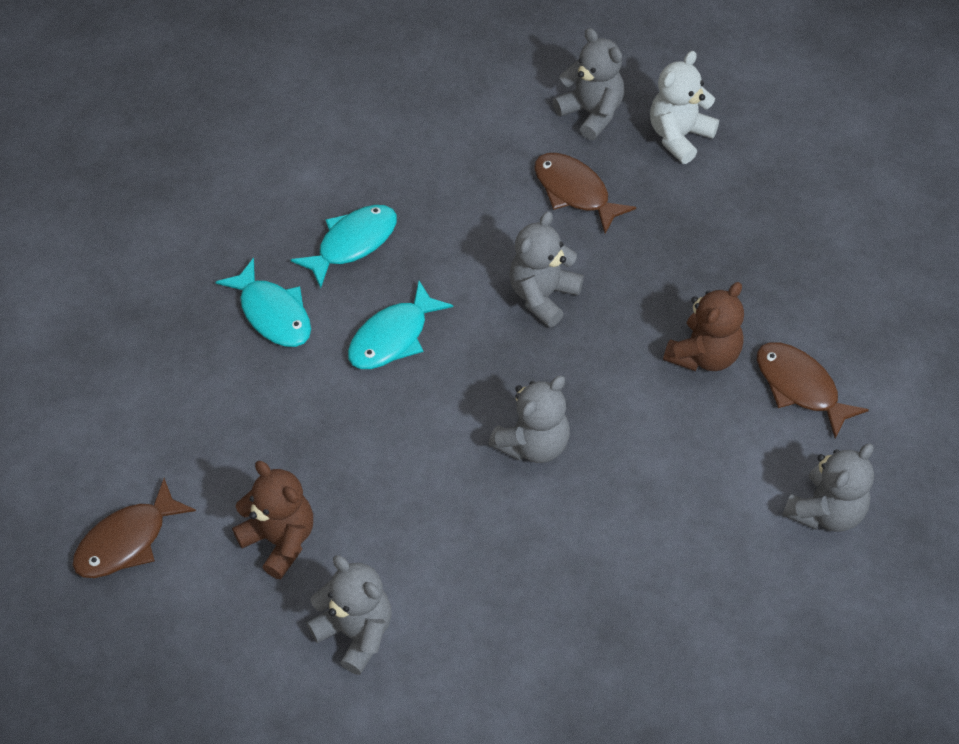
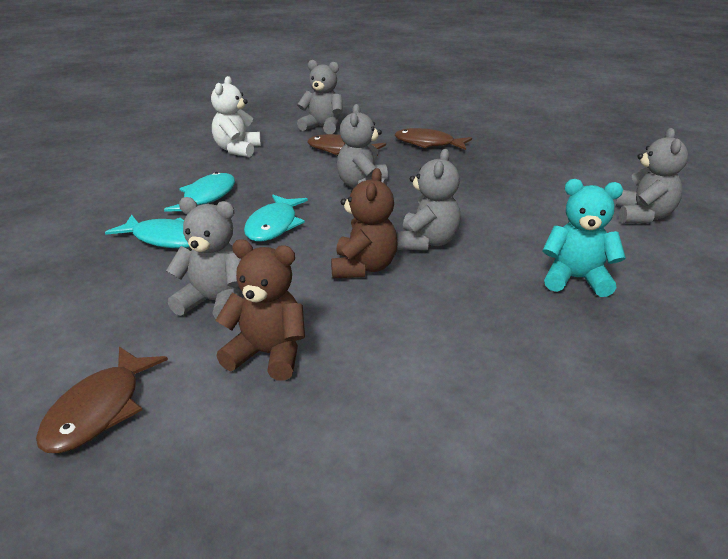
camera: 30 degrees left, 25 degrees down
(356, 632) = (395, 390): grey teddy bear -> grey teddy bear (214, 302)
(636, 578) = (576, 279): none -> turquoise teddy bear
(679, 136) = (381, 124): white teddy bear -> white teddy bear (237, 150)
(704, 355) = (489, 182): brown teddy bear -> brown teddy bear (363, 268)
(800, 387) = (558, 179): brown fish -> brown fish (428, 144)

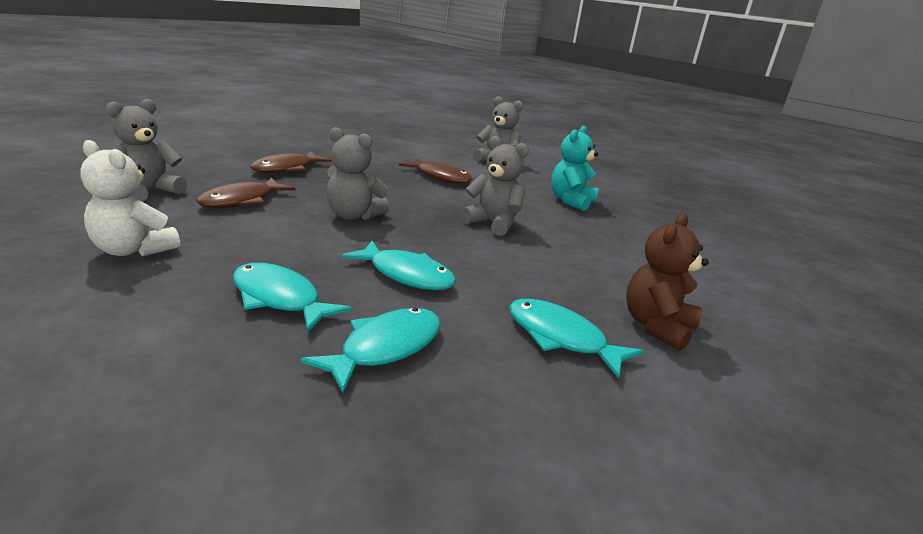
camera: 75 degrees left, 5 degrees down
(99, 410) = (754, 437): brown fish -> brown fish (440, 177)
(214, 302) = (560, 338): grey teddy bear -> turquoise fish
(363, 268) = (523, 256): brown teddy bear -> none

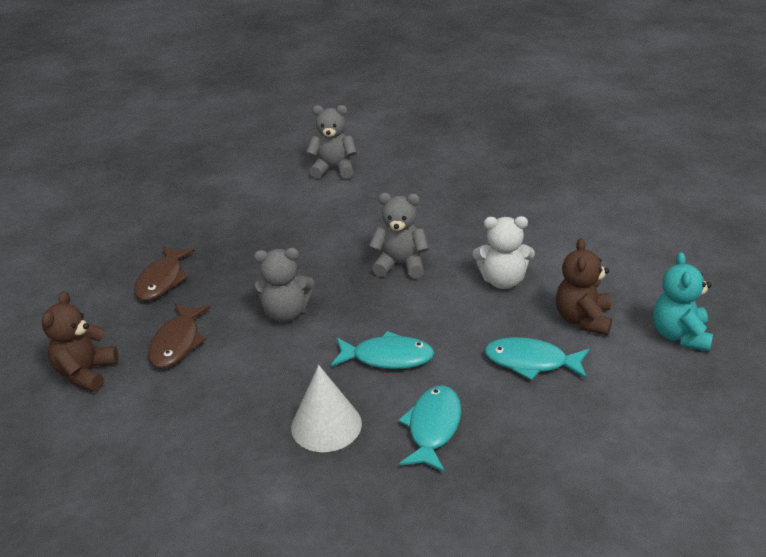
camera: 20 degrees left, 10 degrees up
(133, 250) = (169, 439): white teddy bear -> white teddy bear (503, 280)
(148, 191) = (86, 373): grey teddy bear -> brown teddy bear
(279, 298) = (326, 425): turquoise fish -> white cone
(440, 177) = (306, 221): brown fish -> none
(571, 201) = (439, 200): turquoise teddy bear -> turquoise teddy bear (680, 335)

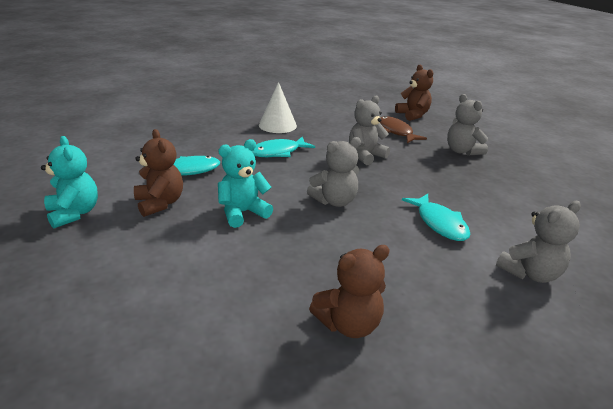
camera: 140 degrees right, 5 degrees down
(162, 280) = (462, 151): brown fish -> grey teddy bear
(433, 427) = (224, 135): turquoise fish -> turquoise fish (439, 223)
(493, 182) = (348, 324): none -> brown teddy bear
(503, 280) = (243, 213): white teddy bear -> turquoise teddy bear

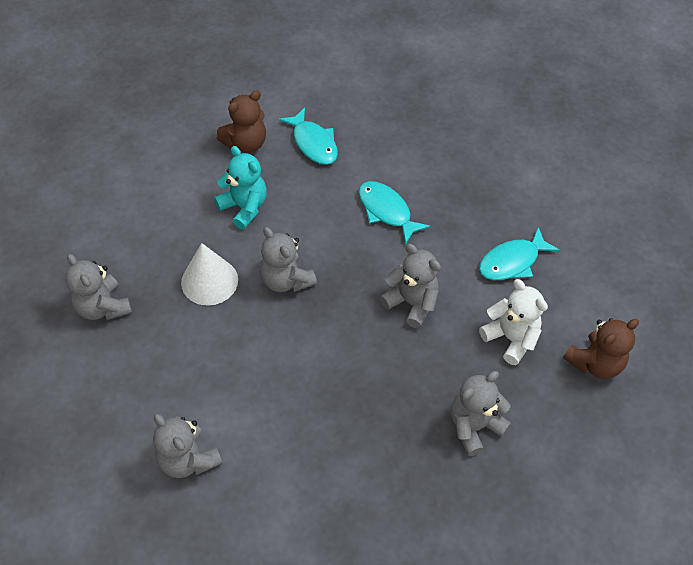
camera: 80 degrees right, 25 degrees up
(74, 213) = (216, 95): turquoise teddy bear -> none
(277, 125) = (469, 196): white cone -> white cone (209, 281)
(348, 324) = (103, 307): brown teddy bear -> grey teddy bear
(396, 132) = (510, 338): brown fish -> white teddy bear
(439, 223) = (264, 381): turquoise fish -> turquoise fish (512, 262)

